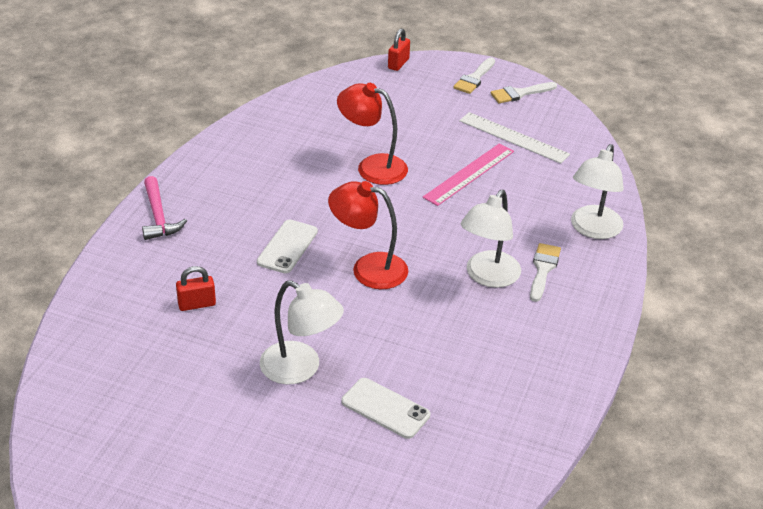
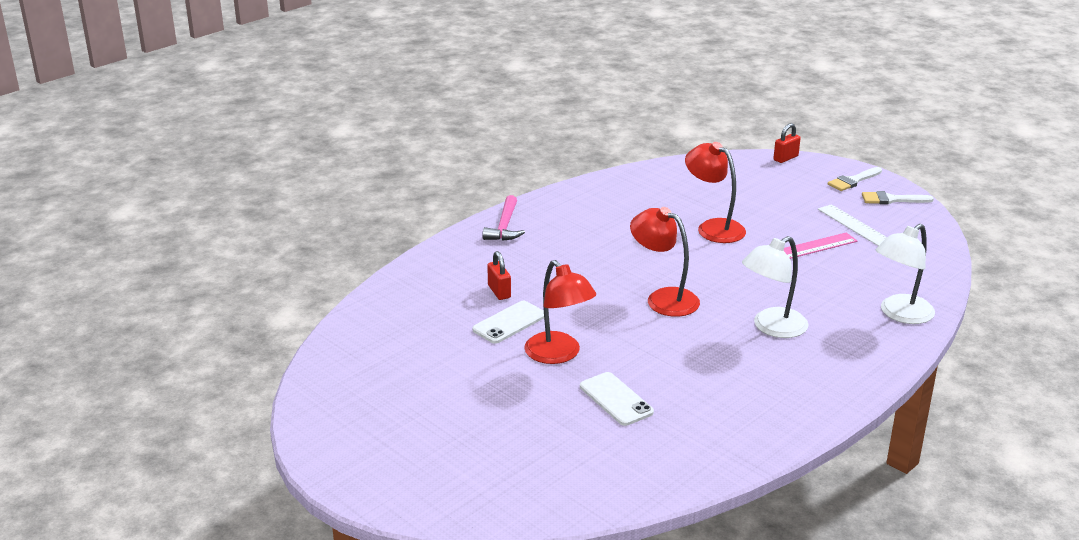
camera: 25 degrees right, 10 degrees down
(197, 304) = (499, 292): red padlock -> red padlock turned 60 degrees clockwise
(287, 247) = (601, 269): white phone -> white phone (509, 323)
(300, 369) = (559, 355): white lamp -> red lamp
(543, 269) = (830, 333): white brush -> none

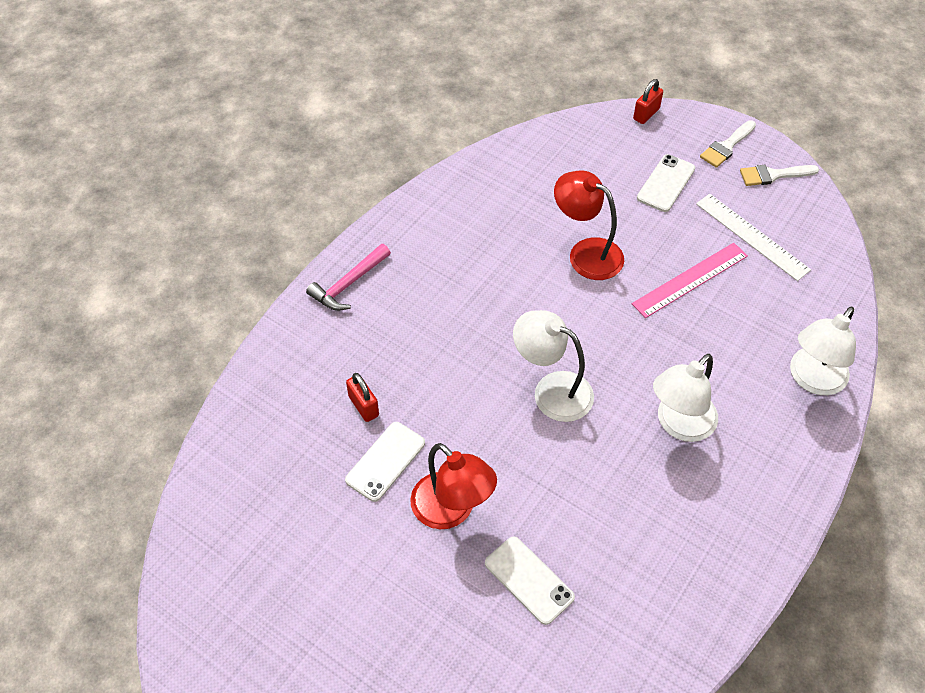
camera: 10 degrees left, 25 degrees up
(504, 226) = (348, 284): pink hammer -> pink hammer turned 45 degrees clockwise
(663, 298) = (551, 390): red lamp -> white lamp
(793, 196) = (666, 183): none -> white phone

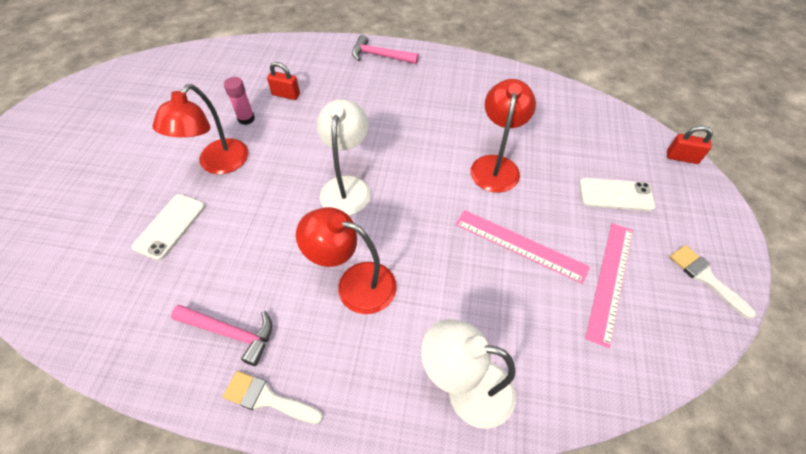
camera: 65 degrees right, 0 degrees up
(363, 406) = (286, 94): red padlock -> red padlock turned 75 degrees clockwise
(385, 461) = (246, 119): white phone -> pink glue stick
(679, 425) = (354, 283): white lamp -> red lamp
(693, 546) = (230, 333): none -> pink hammer
(726, 146) = (704, 227): white brush -> white brush (267, 398)
(752, 236) = (610, 280): white ruler -> pink ruler

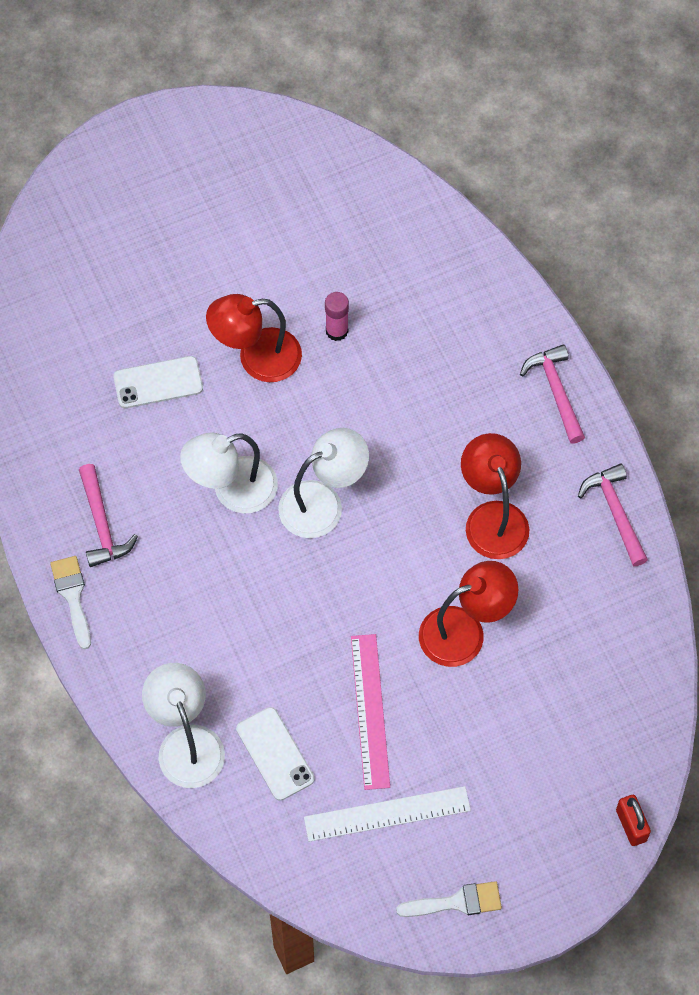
camera: 55 degrees right, 10 degrees up
(286, 94) = (404, 340): red padlock -> none
(290, 230) = (232, 490): none -> white lamp
(354, 283) = (218, 589): red lamp -> red lamp (492, 517)
(471, 69) = (615, 512): none -> pink hammer
(610, 280) = (387, 814): pink ruler -> white ruler
(615, 195) = (512, 775): white phone -> white phone (275, 754)
(705, 277) = (456, 902): white brush -> white brush turned 60 degrees clockwise

